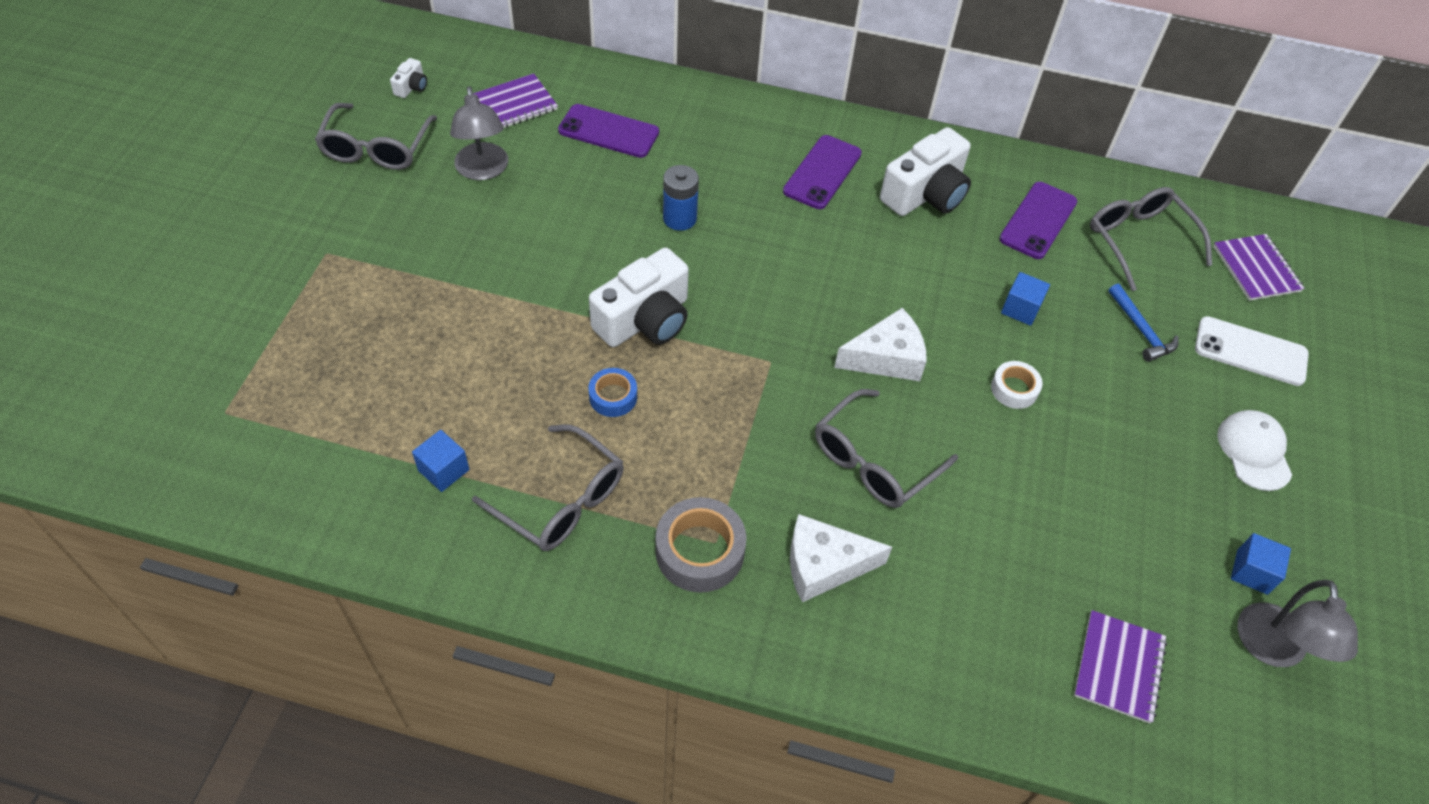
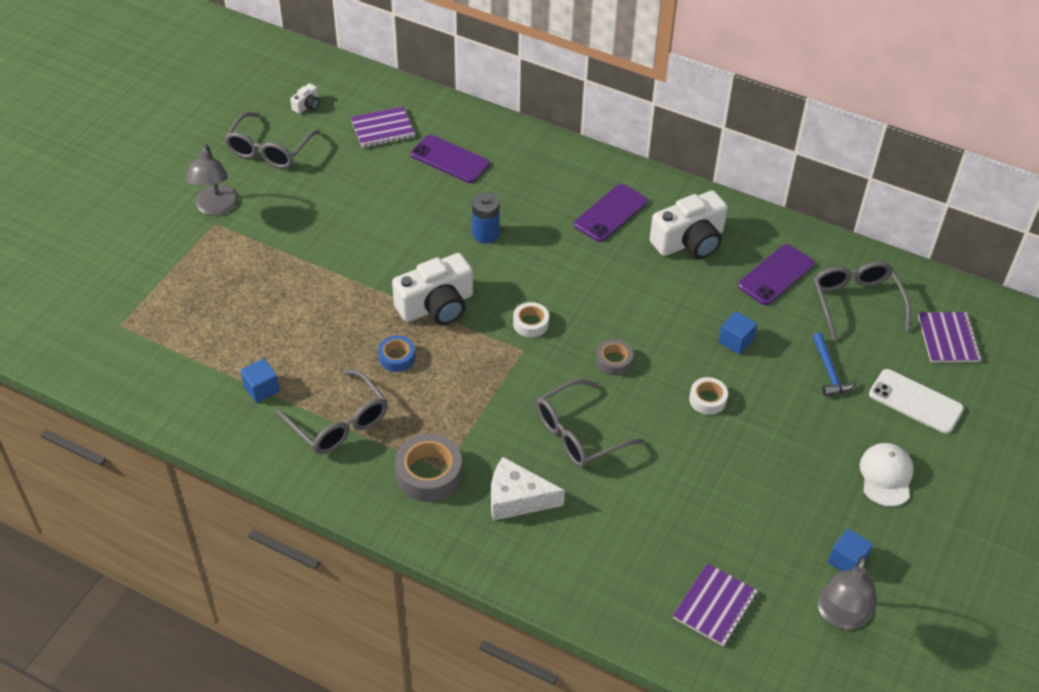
camera: 15 degrees right, 5 degrees down
(483, 170) = (345, 177): grey lamp -> grey lamp (216, 208)
(769, 325) = (530, 323): none -> white tape
(886, 358) = (614, 361): white cheese -> grey tape

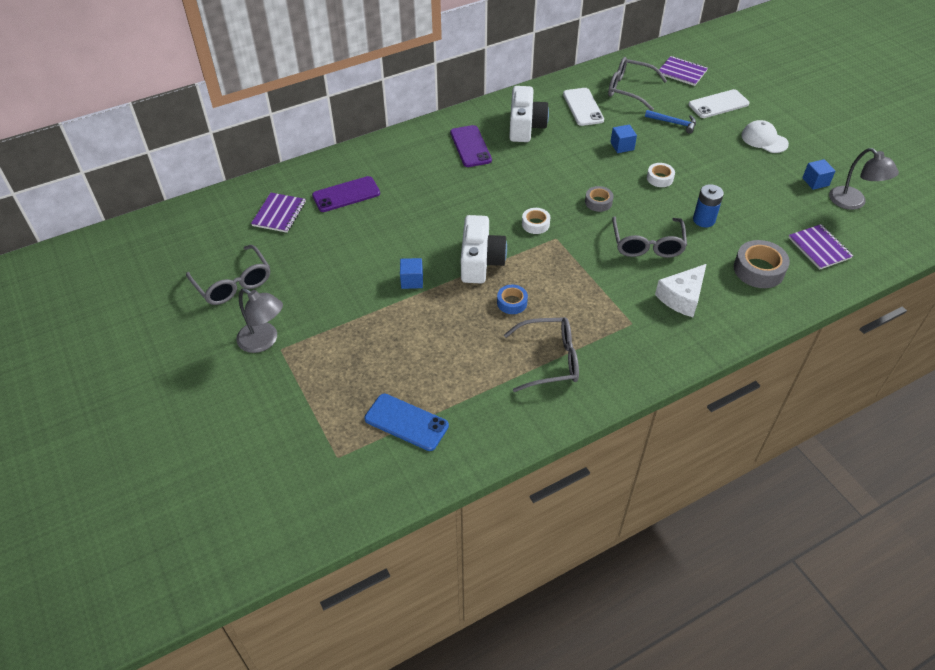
camera: 55 degrees left, 0 degrees up
(188, 352) = (406, 422): none -> blue phone
(261, 389) = (482, 391): blue cube -> blue cube (412, 280)
(307, 105) = (208, 242): white camera -> none
(429, 474) = (631, 332): grey tape -> grey tape (758, 270)
(485, 234) = (435, 209): blue battery -> blue battery (704, 220)
(776, 275) = (583, 107): purple phone -> white phone

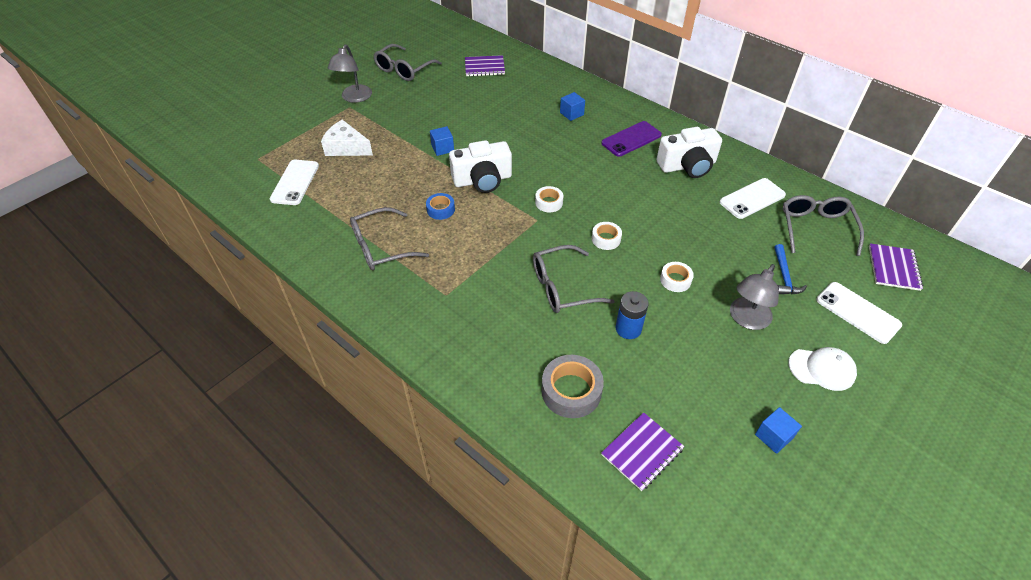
camera: 70 degrees right, 0 degrees up
(346, 194) = (524, 91): purple phone -> none
(406, 422) = (295, 182): blue phone -> white phone
(550, 360) = (381, 247): grey glasses -> grey glasses turned 90 degrees clockwise
(598, 202) = (606, 239): grey tape -> white tape
(622, 146) = (709, 240): blue cube -> blue cube (571, 114)
(682, 297) = (497, 328): white cheese -> white cheese (346, 148)
(764, 139) = (822, 369): white cap -> white cap turned 75 degrees clockwise
(853, 202) = (759, 487): grey lamp -> grey lamp (746, 319)

